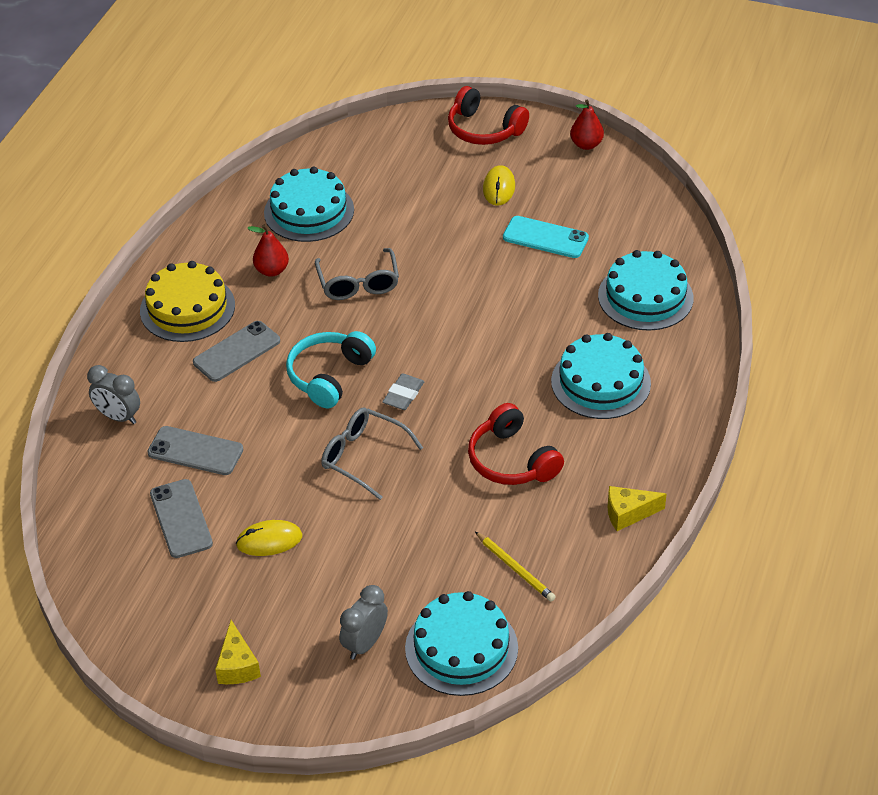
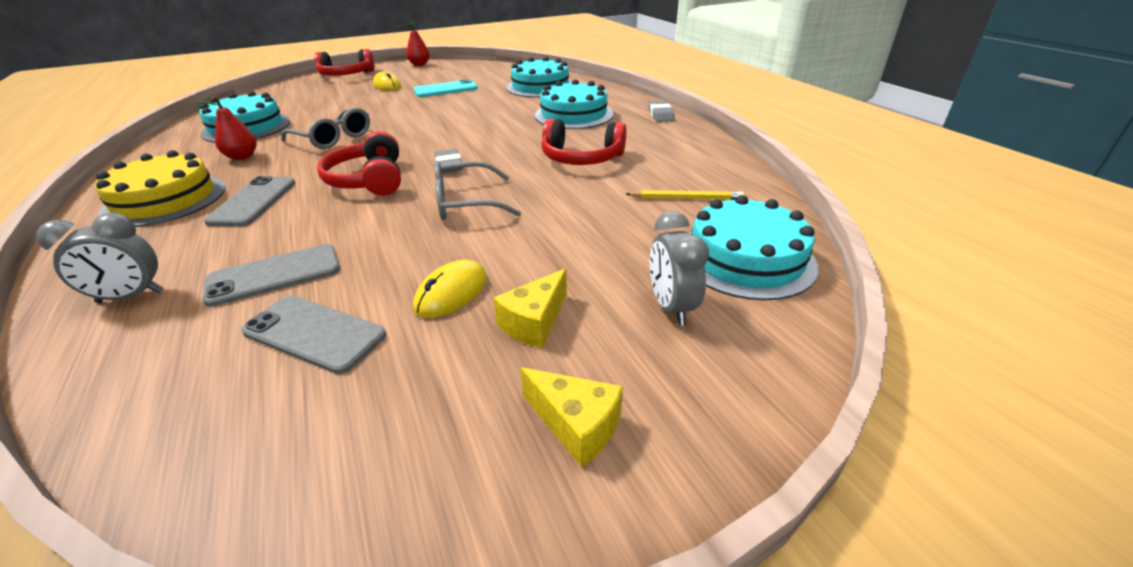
camera: 45 degrees left, 10 degrees down
(329, 376) = (369, 180): turquoise headphones -> red headphones
(628, 513) = (694, 146): yellow cheese -> yellow cheese (534, 322)
(681, 441) = (660, 115): none -> grey eraser

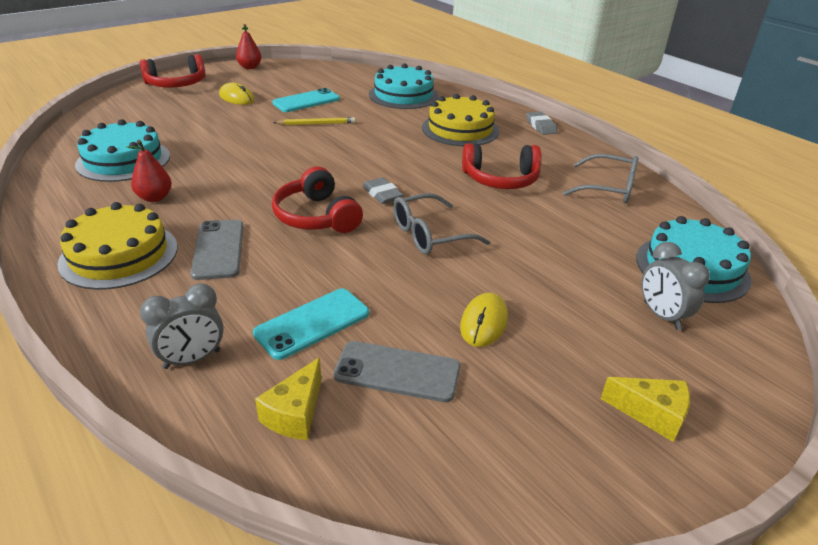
camera: 15 degrees left, 0 degrees up
(274, 275) = (312, 323): grey phone -> turquoise phone
(334, 138) = (237, 169): grey glasses -> grey glasses (609, 188)
(534, 322) = (568, 340): yellow cheese -> yellow cheese (295, 413)
(573, 115) = (460, 129): turquoise cake -> yellow cake
(686, 198) = (615, 216): yellow pencil -> yellow pencil (316, 124)

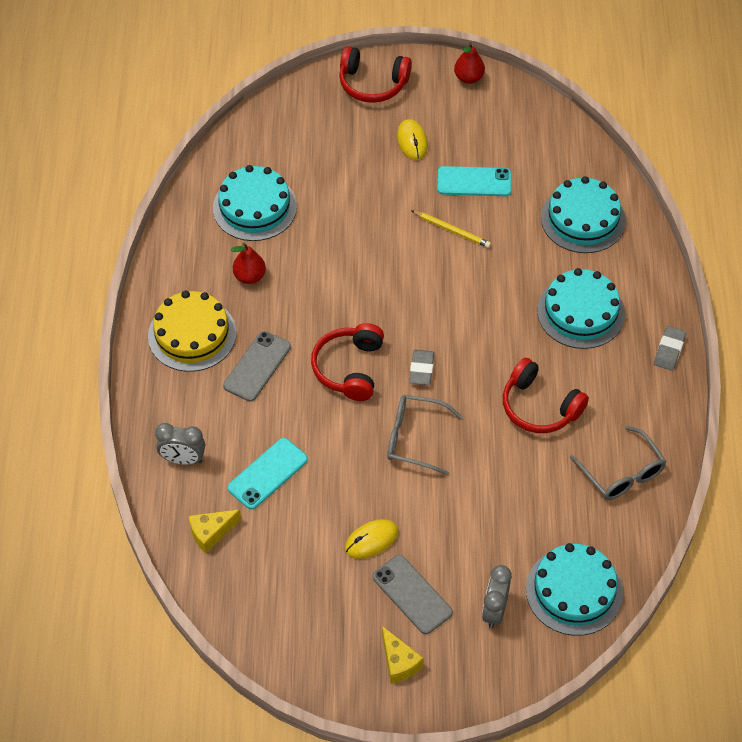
camera: 40 degrees right, 20 degrees up
(312, 323) = (267, 474): turquoise phone -> turquoise phone turned 45 degrees counterclockwise
(397, 371) = (286, 542): grey phone -> grey phone (412, 594)
(460, 129) = (580, 312): yellow cake -> turquoise cake

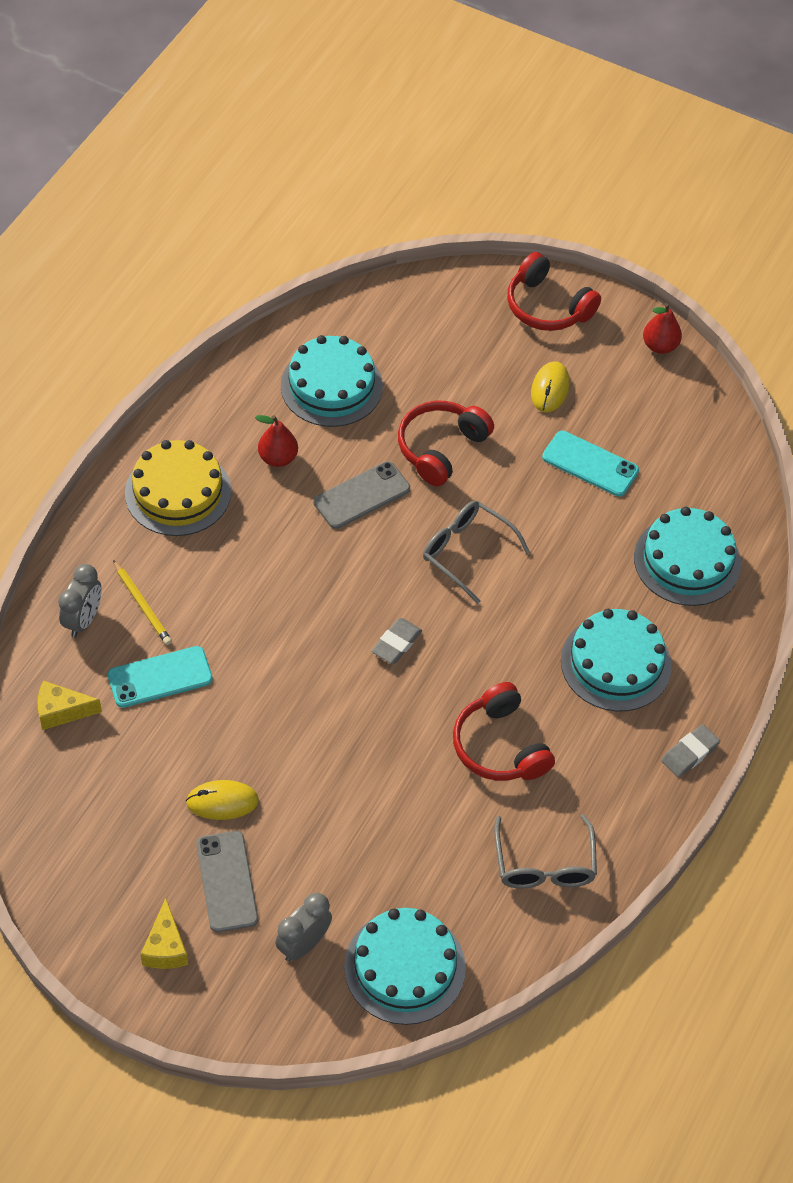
camera: 25 degrees right, 0 degrees up
(183, 459) = (83, 620): grey clock -> grey clock turned 105 degrees counterclockwise
(257, 366) = (223, 558): grey phone -> grey phone (362, 495)
(349, 368) = (319, 606): red headphones -> red headphones (441, 448)
(414, 438) = (339, 714): grey glasses -> grey glasses (466, 552)
(451, 230) = (529, 506): yellow pencil -> yellow pencil (142, 605)

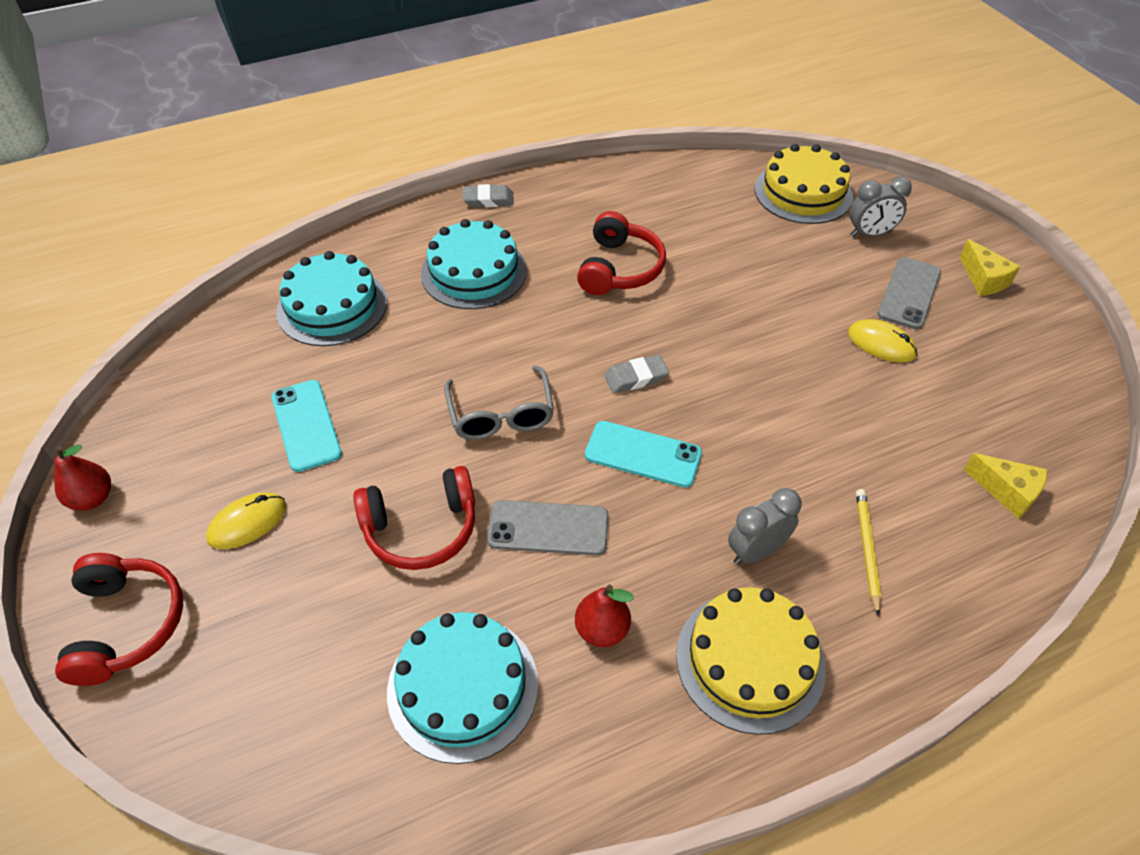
camera: 140 degrees left, 5 degrees down
(83, 620) = (944, 571): grey clock -> grey clock (756, 551)
(160, 677) = (885, 469): turquoise phone -> turquoise phone (643, 454)
(165, 947) = (983, 279): yellow cheese -> yellow cheese turned 120 degrees clockwise
(404, 967) = (803, 192): turquoise cake -> yellow cake
(544, 865) = (656, 195): grey glasses -> none

